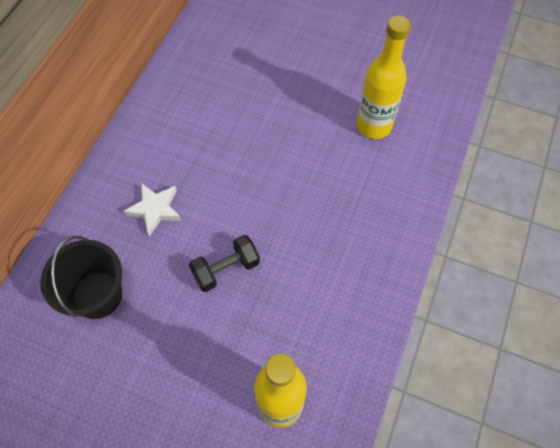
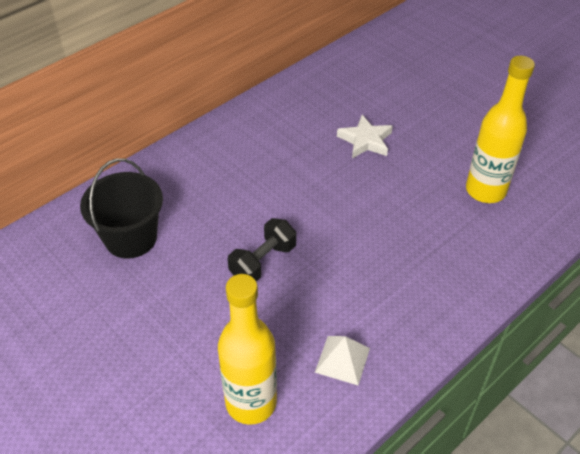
camera: 25 degrees right, 15 degrees down
(155, 209) = (223, 188): white star -> white star (365, 140)
(226, 269) = (263, 262): black dumbbell -> black dumbbell turned 45 degrees counterclockwise
(333, 332) = (342, 360): none -> white pyramid

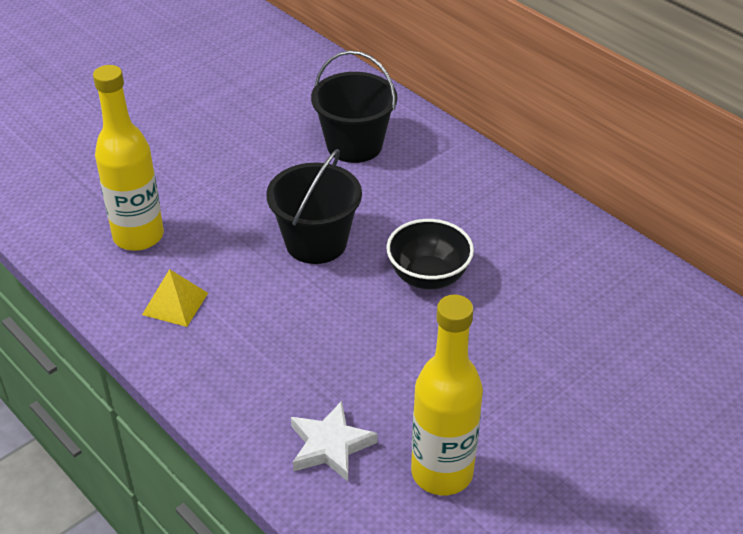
camera: 90 degrees right, 5 degrees down
(263, 262) = (316, 242): black dumbbell -> black bucket
(303, 193) = (428, 277): none -> black bowl
(342, 360) = (175, 303): white pyramid -> yellow pyramid
(365, 140) = (537, 342): white star -> white star (330, 446)

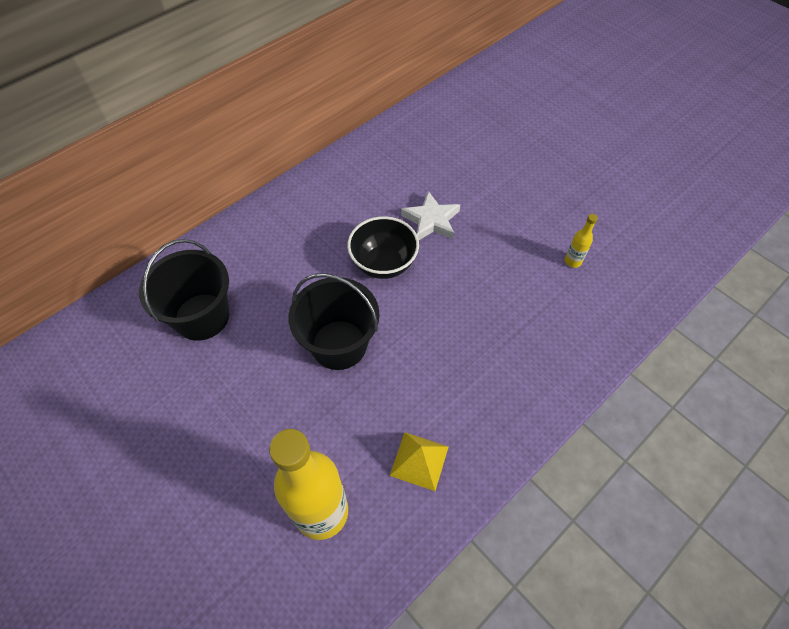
camera: 90 degrees left, 15 degrees up
(330, 446) = (562, 327): white star -> white star (431, 220)
(442, 472) = (572, 261): yellow bottle -> yellow bottle, size x0.41

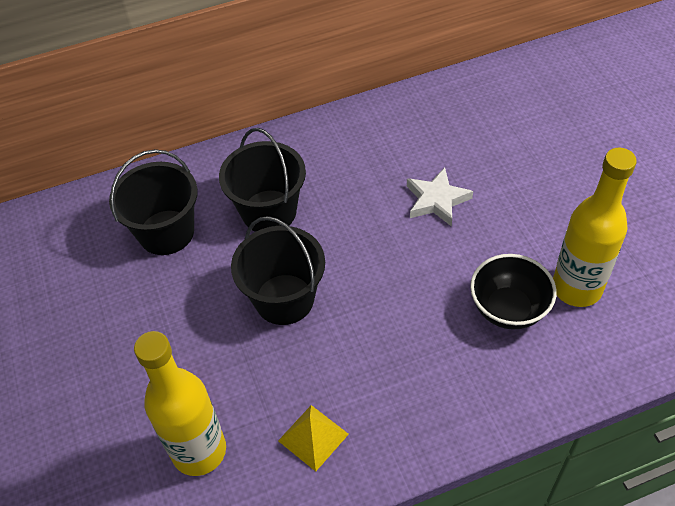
camera: 25 degrees right, 5 degrees down
(291, 270) = (269, 212): none -> black bucket
(383, 264) = (365, 231): black bowl -> black bowl (508, 309)
(572, 261) = (576, 288): yellow bottle -> yellow bottle, size x2.42

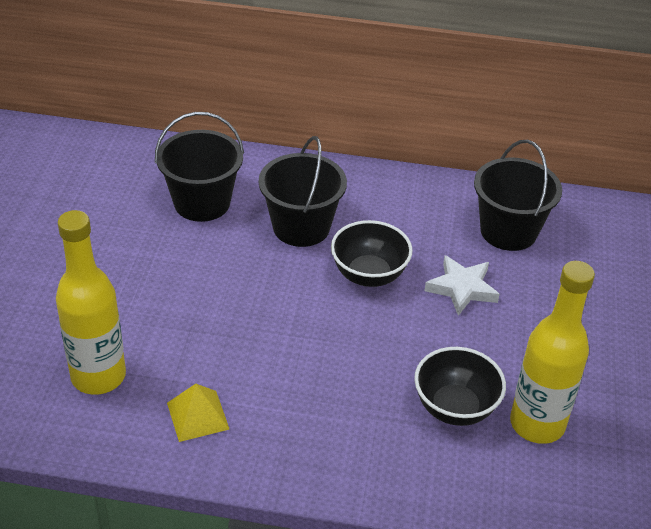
camera: 25 degrees right, 10 degrees down
(284, 299) = (259, 300): black bucket -> black bucket (508, 231)
(356, 227) = (369, 275): none -> black bowl

